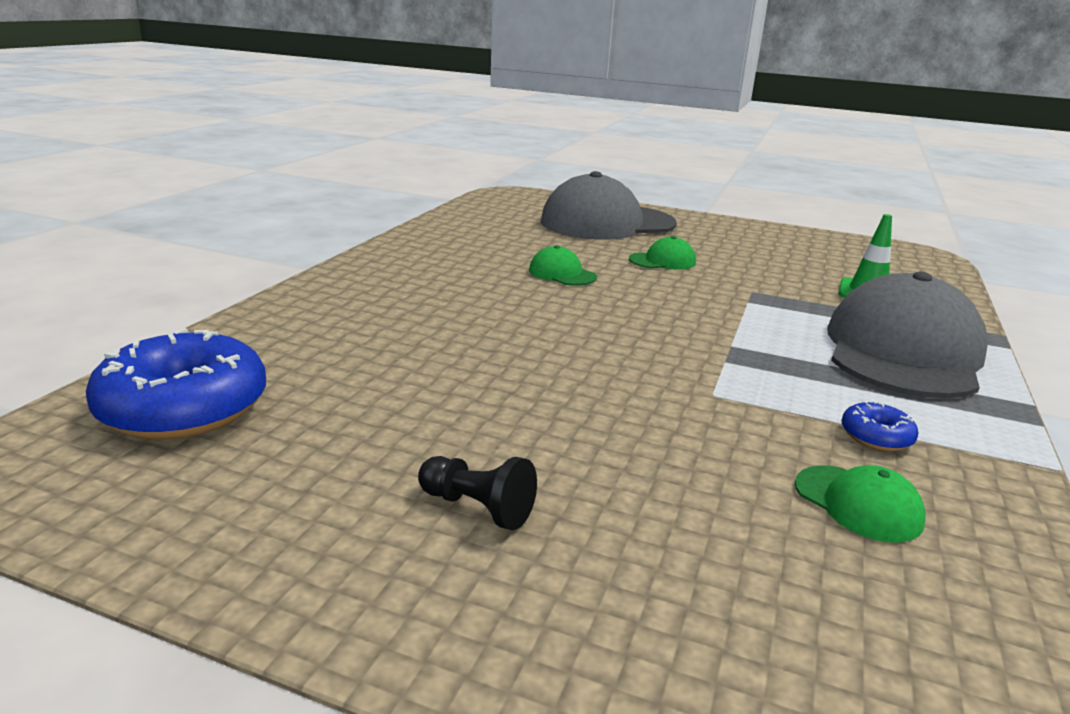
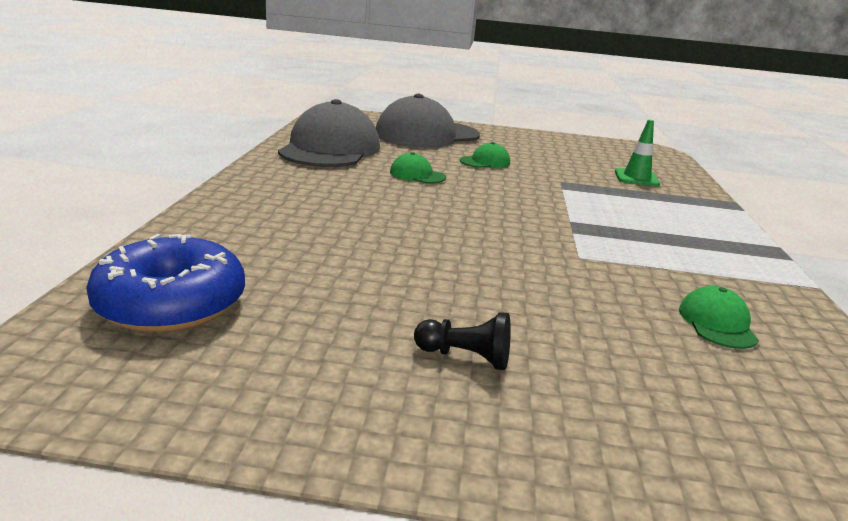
camera: 15 degrees left, 0 degrees up
(858, 503) = (717, 323): green cap -> green cap turned 120 degrees counterclockwise
(876, 436) = (701, 276): blue donut -> none
(903, 351) = (682, 217): grey cap -> grey cap (330, 149)

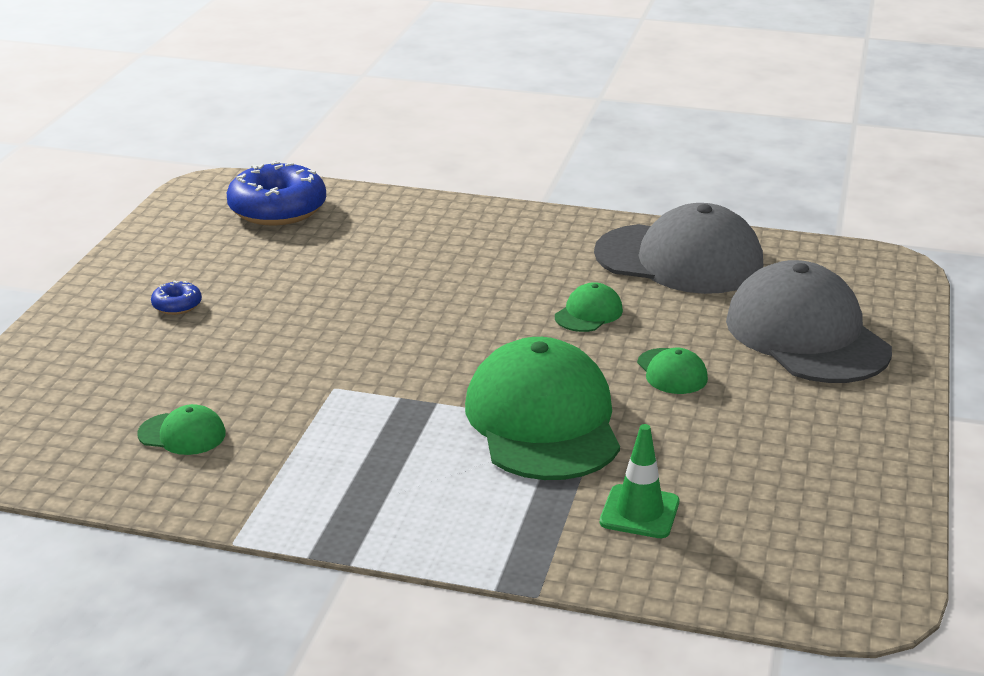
camera: 100 degrees right, 5 degrees up
(465, 357) = (177, 305): black pawn -> blue donut
(567, 193) = (543, 421): none -> green cap

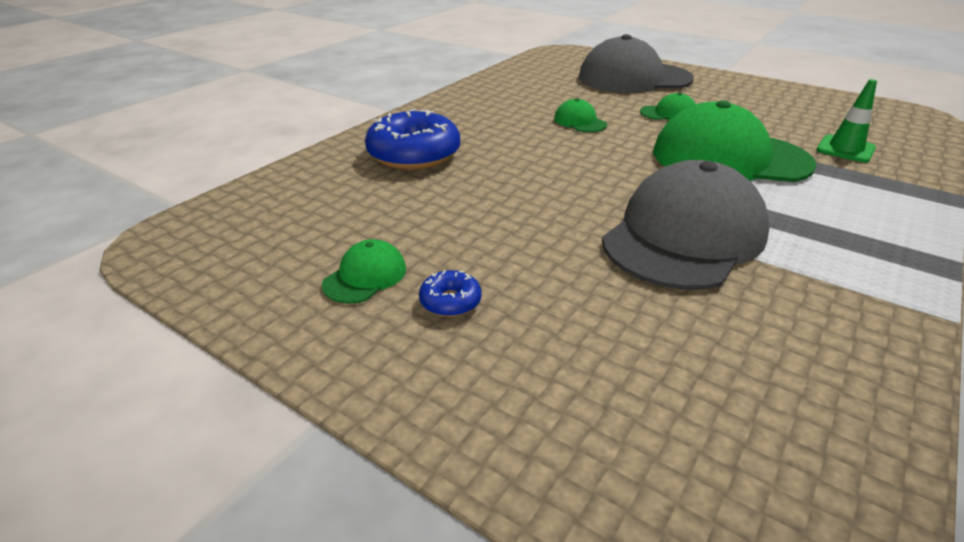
camera: 70 degrees left, 5 degrees up
(182, 434) = (751, 330): green cap -> green cap (365, 276)
(277, 209) = (277, 211): blue donut -> blue donut (414, 155)
(679, 259) = (520, 88): grey cap -> grey cap (684, 236)

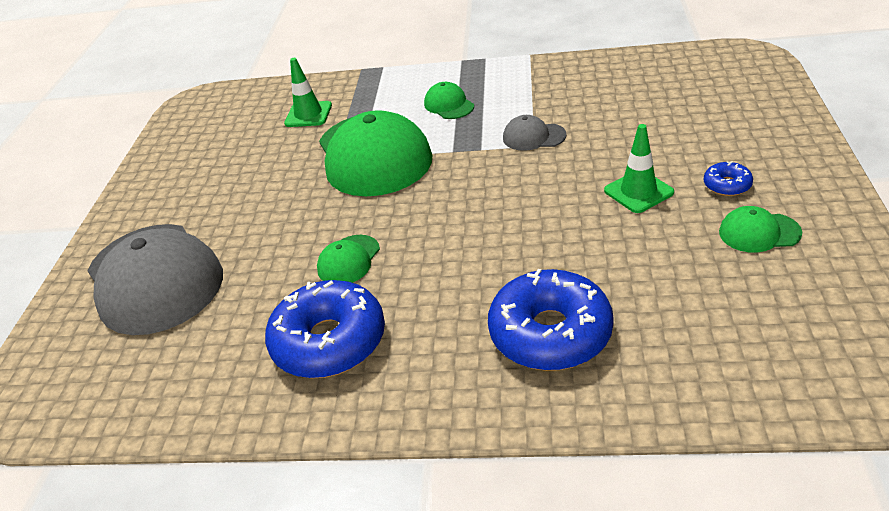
camera: 115 degrees left, 5 degrees up
(508, 104) = (329, 341): none -> blue donut
(511, 248) = (638, 191): none -> green traffic cone
(668, 113) = (278, 214): green cap -> green cap (449, 105)
(684, 236) = (533, 137): grey cap -> grey cap, size x0.43

